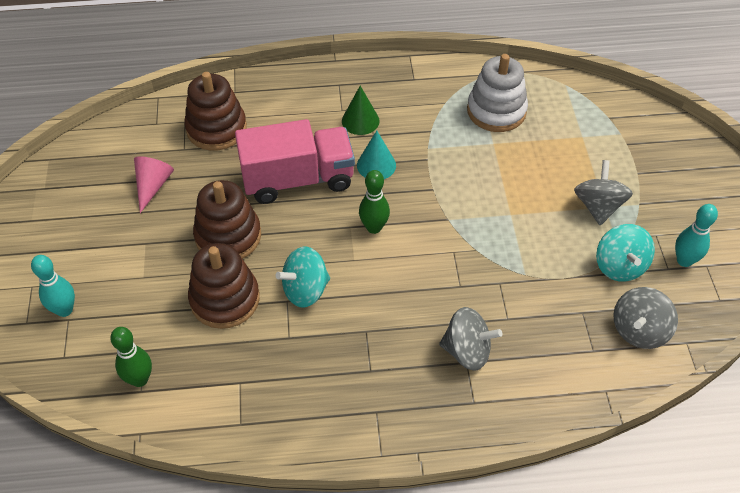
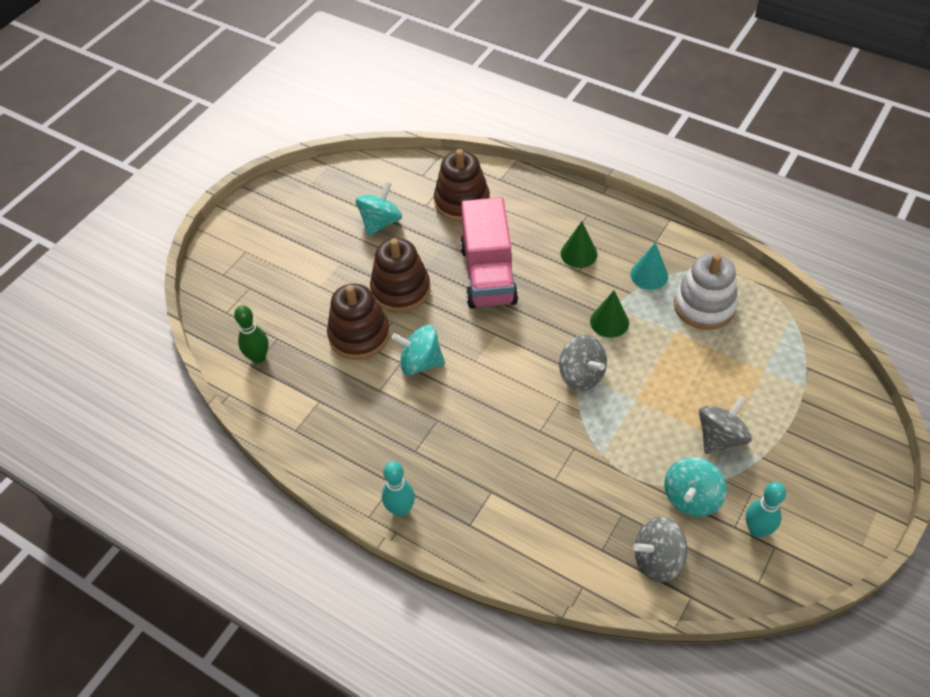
camera: 40 degrees right, 0 degrees up
(64, 310) = (252, 280): turquoise bowling pin -> turquoise bowling pin (400, 509)
(153, 186) = (380, 222): pink cone -> turquoise spinning top
(298, 179) = (488, 274): pink truck -> pink truck turned 60 degrees clockwise
(374, 227) = (513, 345): green bowling pin -> none
(376, 165) = (559, 296): turquoise cone -> turquoise cone (649, 275)
(435, 163) = (609, 322): none -> green cone
(467, 351) = (499, 484): grey spinning top -> grey spinning top (581, 375)

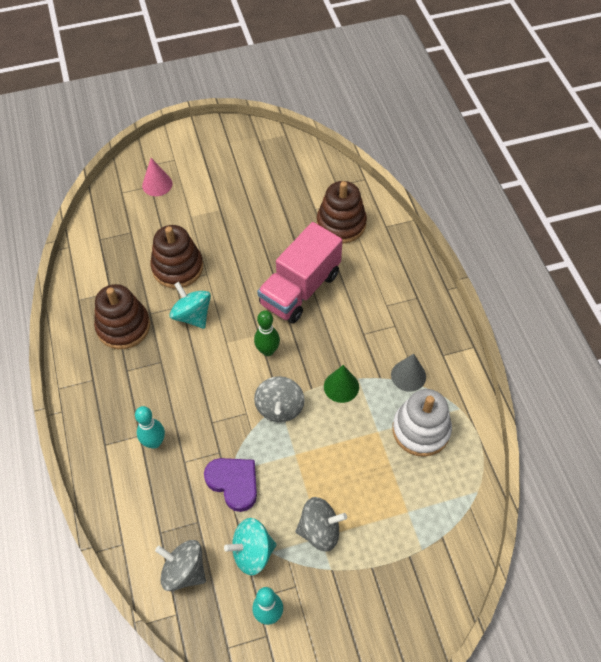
camera: 40 degrees right, 5 degrees up
(254, 282) = (157, 184): none -> pink cone
(258, 357) = (108, 236): green bowling pin -> green bowling pin (267, 350)
(380, 222) = (273, 200): turquoise spinning top -> none
(400, 290) = (234, 256): brown stacking toy -> brown stacking toy (123, 326)
(400, 509) = (79, 399): turquoise bowling pin -> turquoise bowling pin (154, 442)
(579, 253) = (377, 321): green cone -> none
(614, 461) = (234, 483): none -> purple heart
(649, 275) = (408, 375): turquoise cone -> grey cone

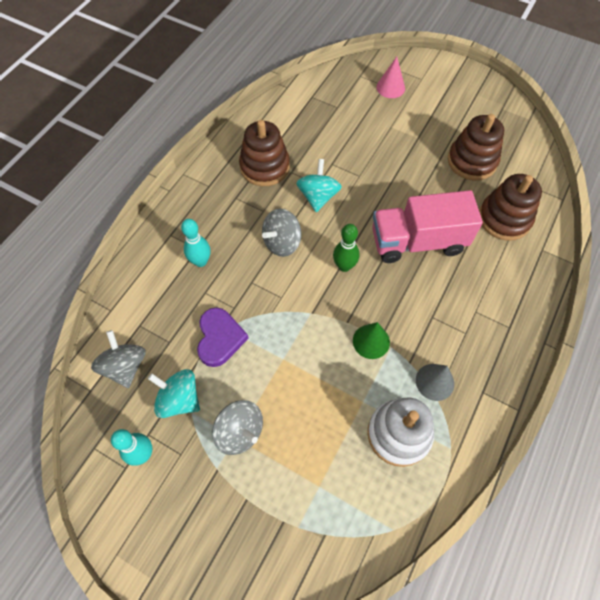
camera: 45 degrees right, 5 degrees up
(177, 267) = (343, 155): brown stacking toy -> brown stacking toy (472, 161)
(280, 407) = (308, 315): grey spinning top -> grey spinning top (282, 243)

